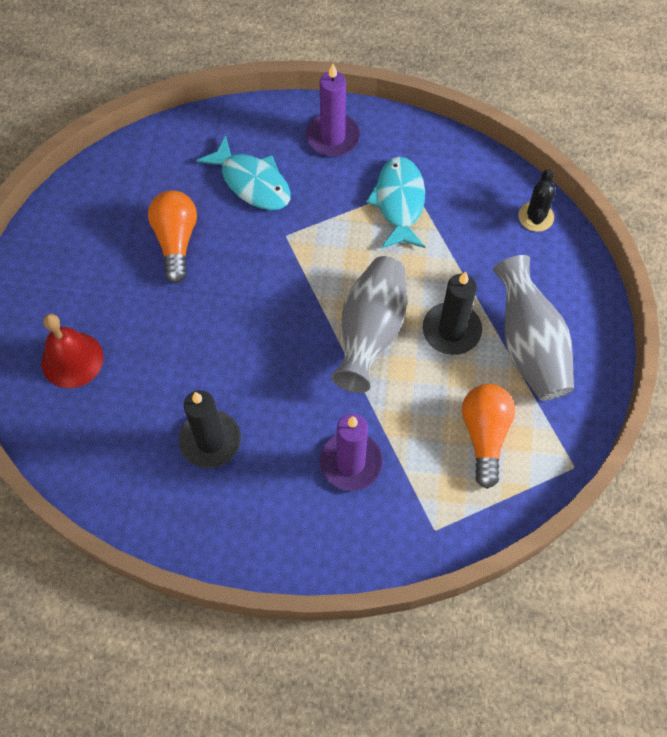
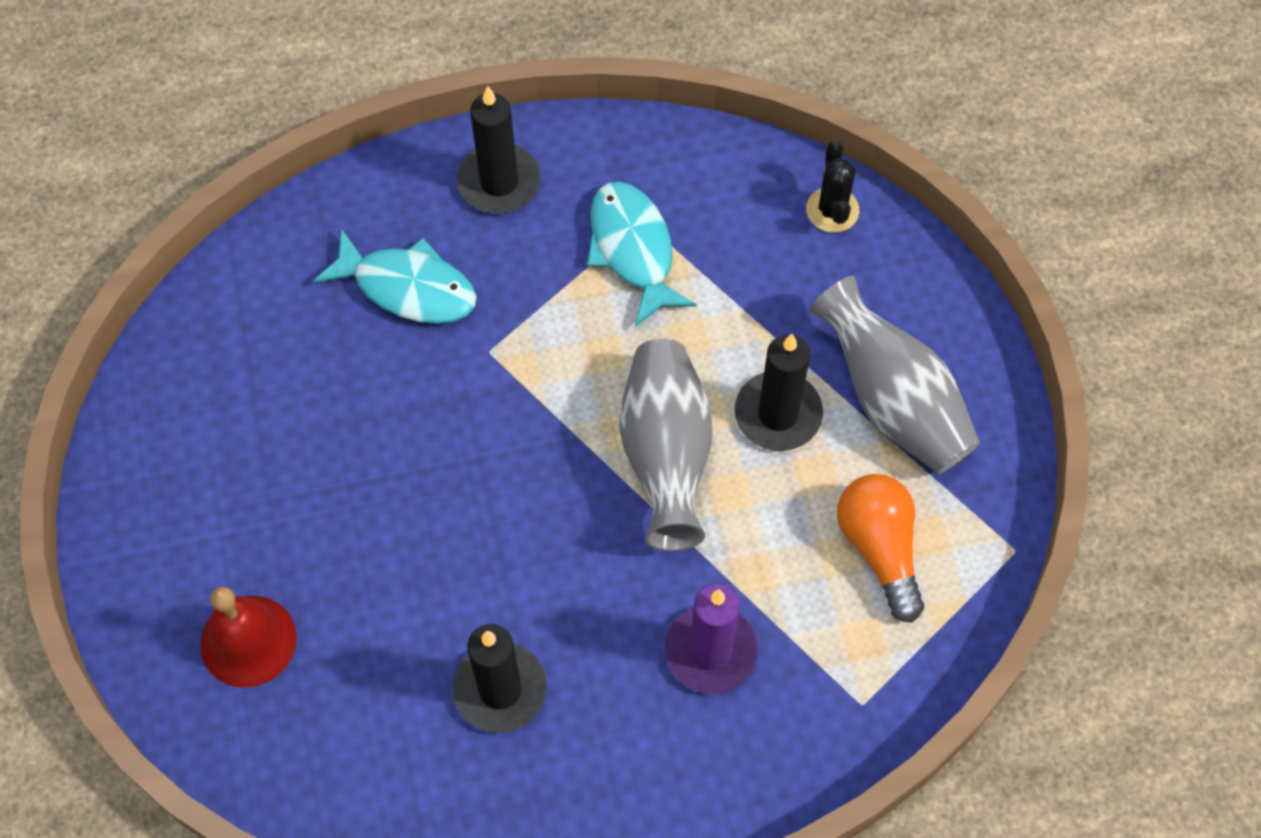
camera: 20 degrees left, 0 degrees up
(176, 241) = (330, 412): orange light bulb -> none
(332, 137) = (499, 182): purple candle -> black candle

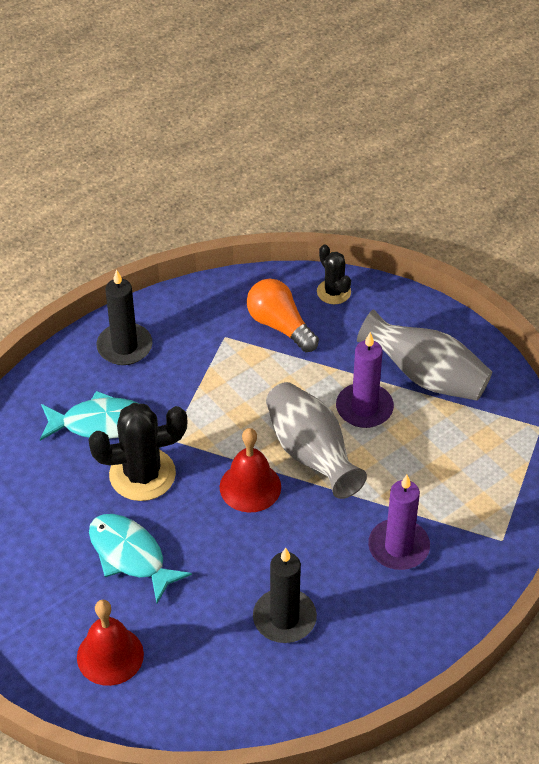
camera: 25 degrees left, 15 degrees down
(424, 389) = (142, 474): none -> black cactus
(557, 470) = (250, 487): none -> red bell
(633, 250) = (228, 353): turquoise fish -> turquoise fish (130, 556)
(778, 414) = (364, 408): black candle -> purple candle
(880, 548) = (464, 455): orange light bulb -> orange light bulb (280, 325)

